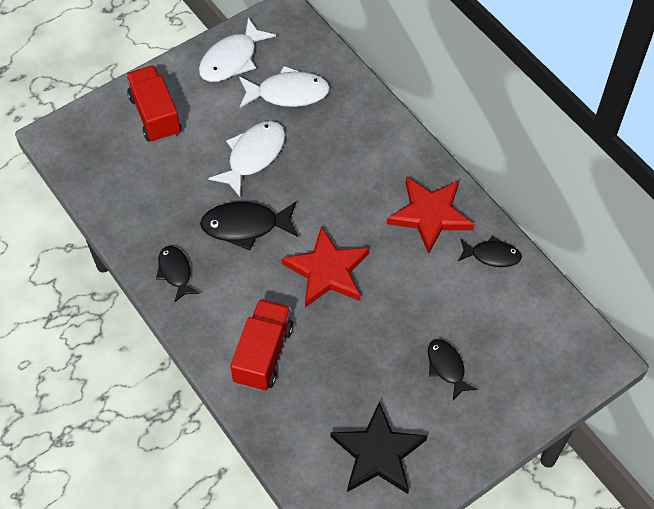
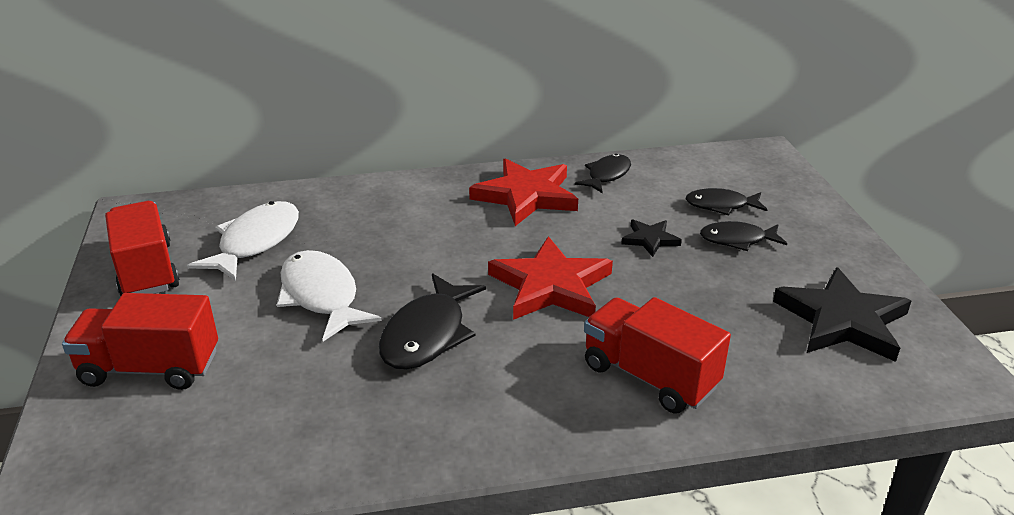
camera: 65 degrees left, 25 degrees down
(175, 272) = (452, 427): black fish -> black fish (721, 205)
(232, 59) = (147, 271): white fish -> red truck
(415, 311) = (650, 239): none -> black star

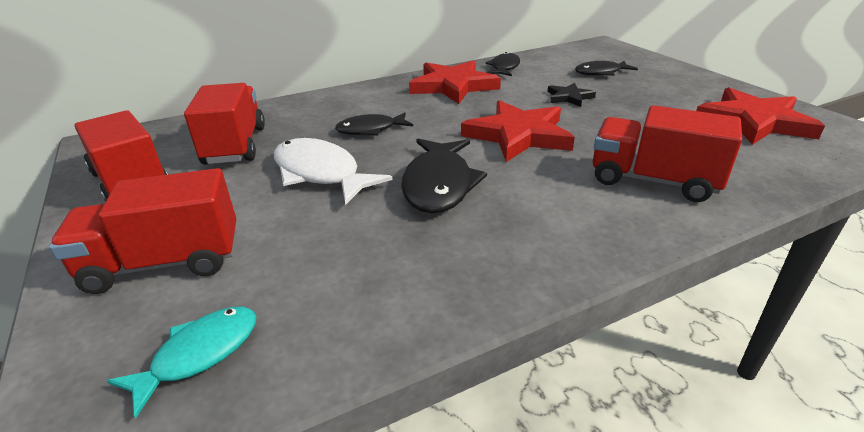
camera: 15 degrees left, 0 degrees up
(151, 458) = (199, 354): none -> turquoise fish
(255, 242) = (235, 146): white fish -> red truck
(737, 240) = (631, 89): black fish -> black fish (370, 130)
(842, 320) = (753, 122): black star -> red star

